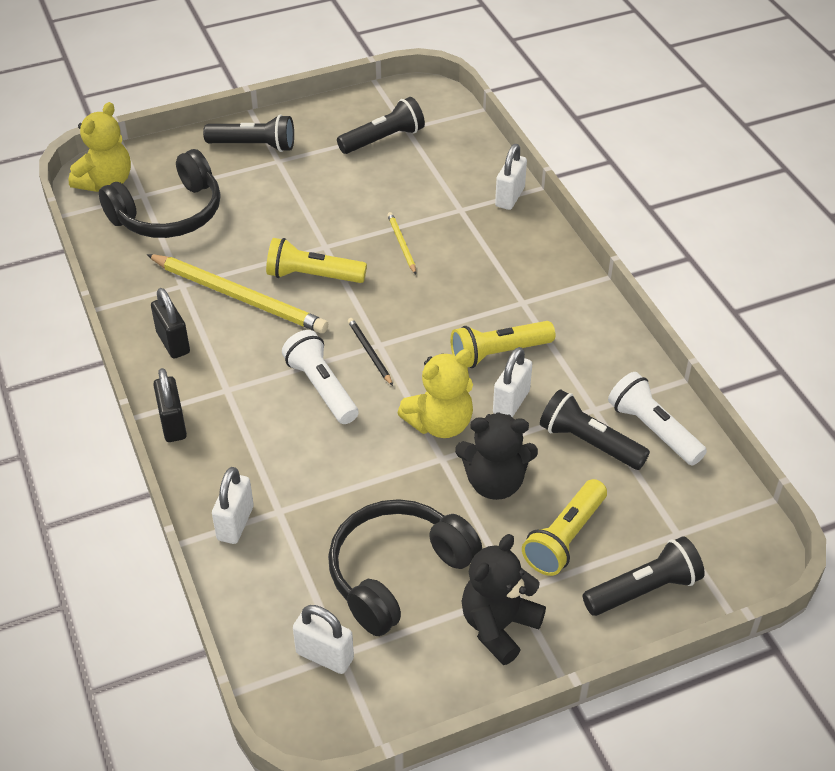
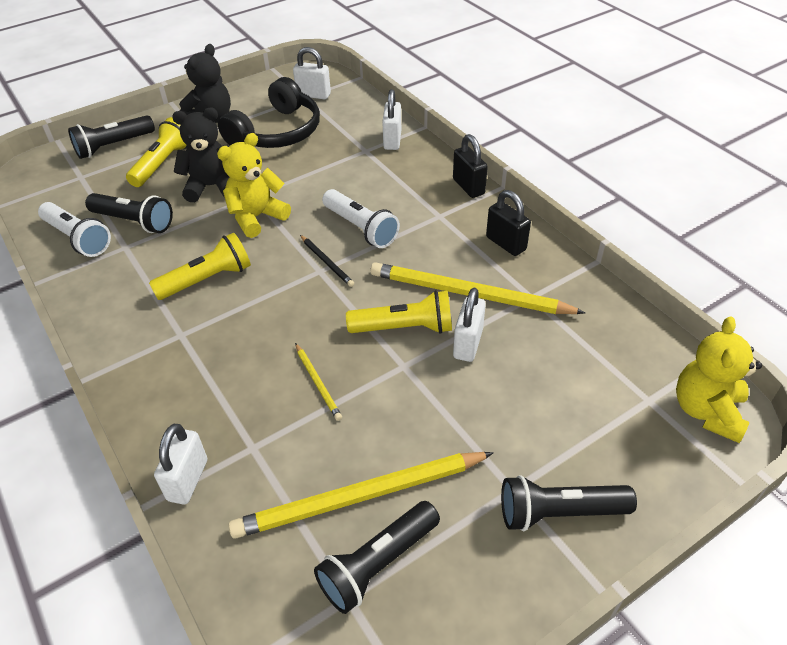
camera: 170 degrees right, 0 degrees up
(169, 214) = (600, 378): black headphones -> none
(386, 171) = (360, 497): none -> yellow pencil
(511, 402) = (197, 241): white padlock -> white padlock (468, 344)

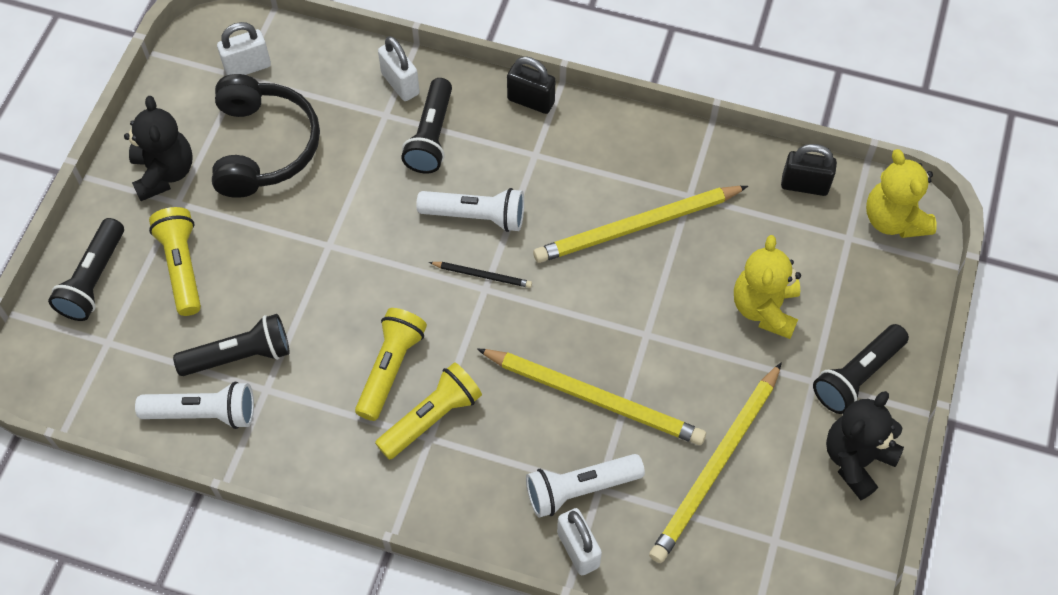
camera: 40 degrees left, 15 degrees up
(212, 186) = (272, 261): black teddy bear -> black teddy bear (856, 459)
(238, 437) = (580, 489): none -> white flashlight
(256, 217) = (361, 268): yellow teddy bear -> yellow teddy bear (764, 308)
(318, 383) = (594, 398): yellow pencil -> yellow pencil, size x2.21
(378, 564) = (772, 503): black flashlight -> black flashlight (431, 136)
(404, 328) = (614, 297): yellow flashlight -> yellow flashlight (431, 418)
(468, 344) = (678, 278): white padlock -> none
(506, 243) = (622, 150): black padlock -> black padlock (804, 185)

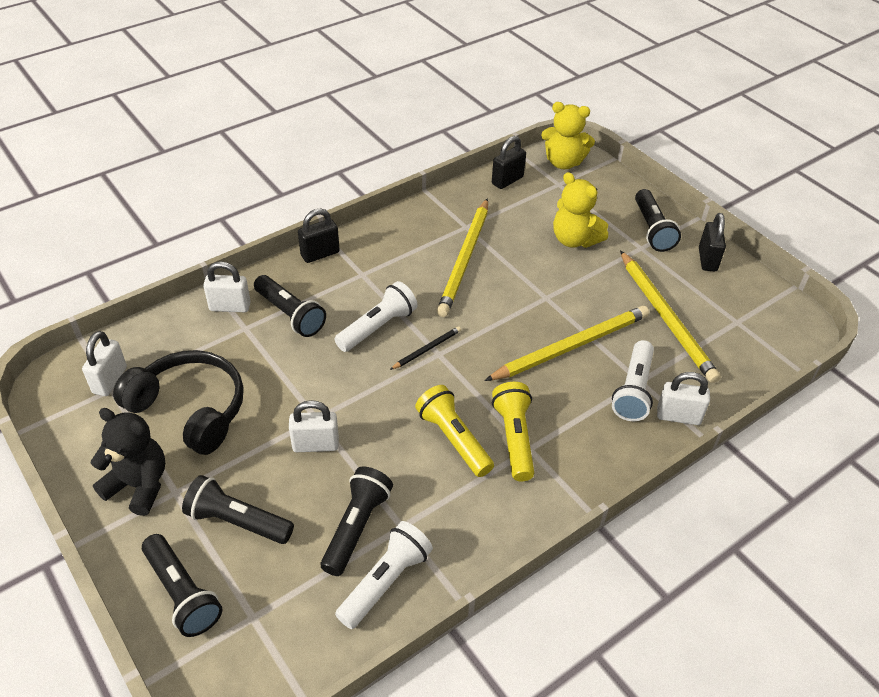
camera: 55 degrees left, 15 degrees down
(182, 267) = (237, 521): yellow flashlight -> black flashlight
(299, 265) = (315, 445): none -> white padlock
(856, 459) = (707, 259): black teddy bear -> black padlock

